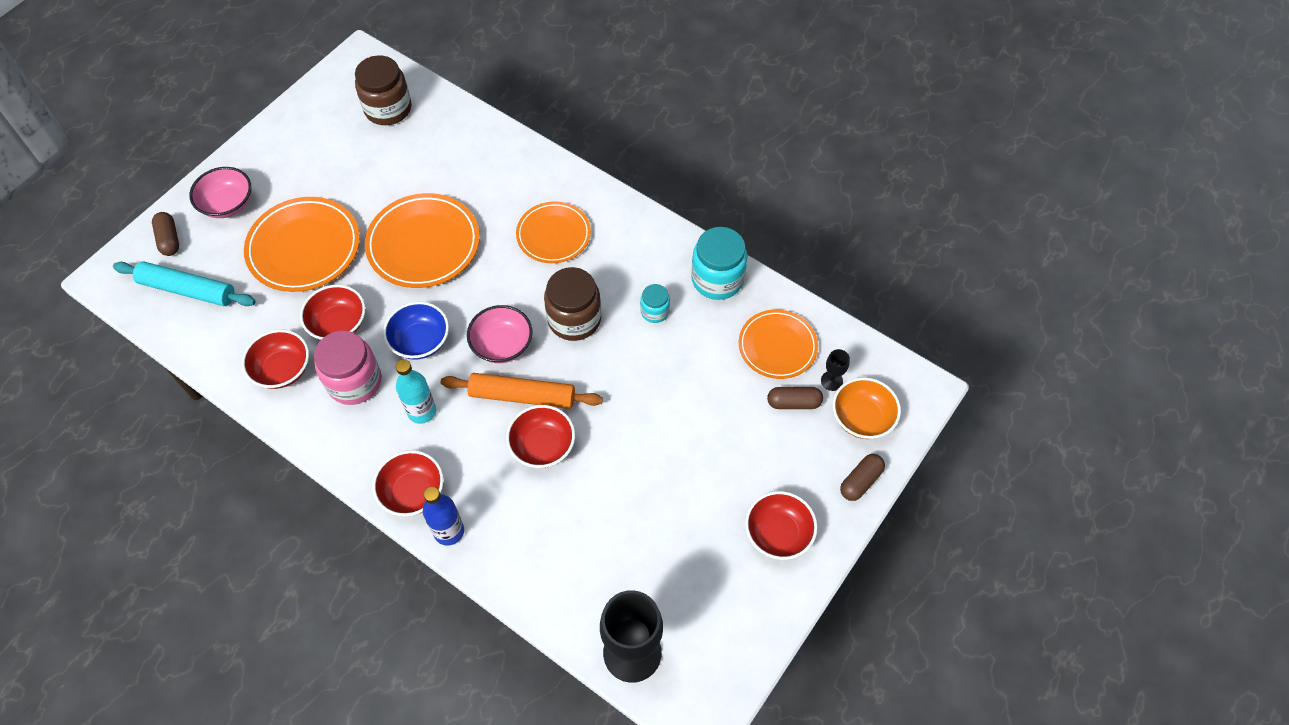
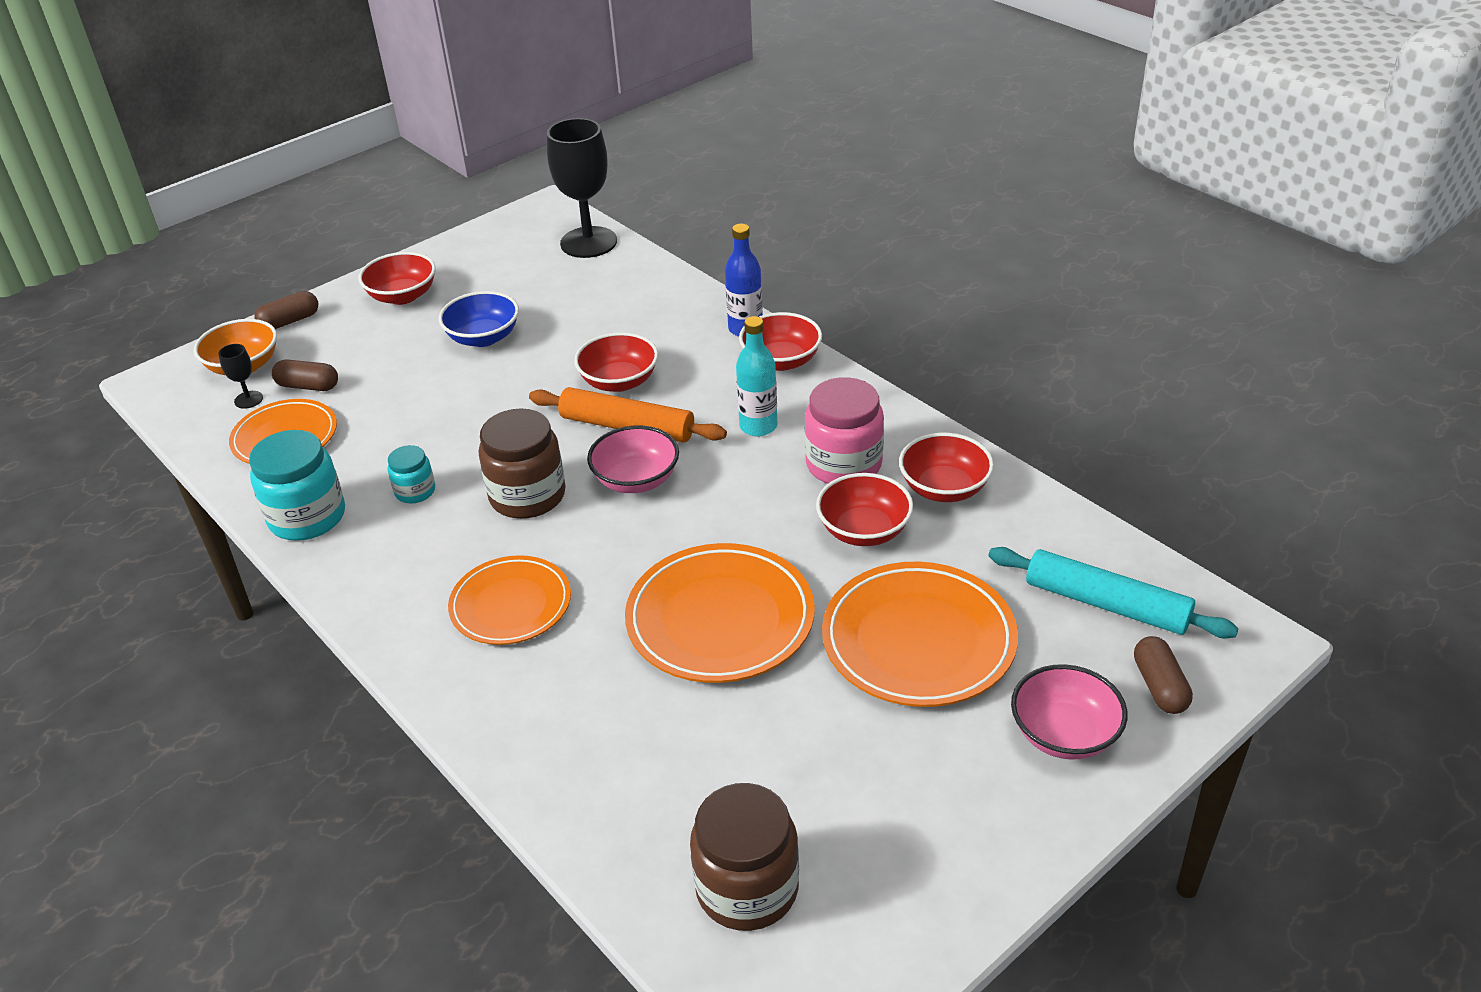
camera: 165 degrees left, 20 degrees down
(420, 341) = (748, 497): blue bowl -> blue bowl (483, 337)

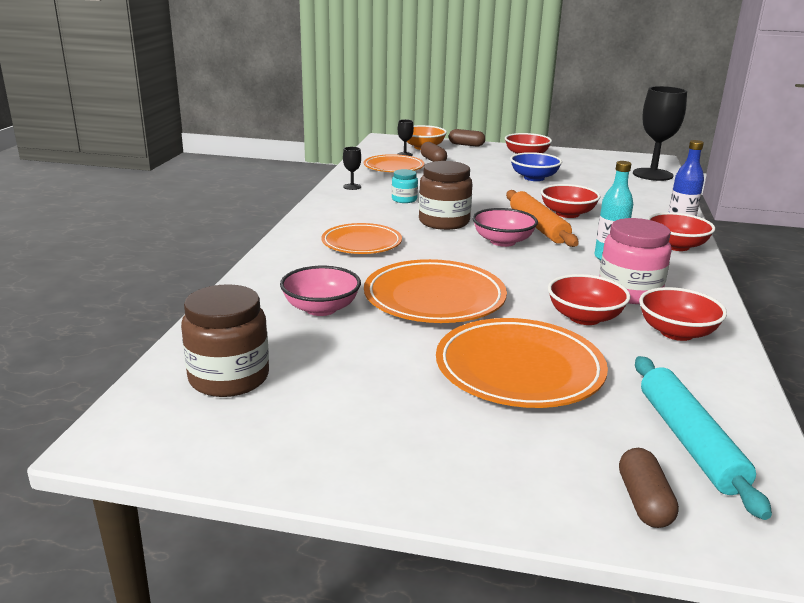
camera: 50 degrees right, 15 degrees down
(307, 517) = (352, 187): turquoise jar -> black goblet
(1064, 734) = (520, 465): pink bowl -> pink bowl (321, 308)
(1160, 686) = (644, 501): brown capsule -> brown capsule turned 45 degrees counterclockwise

